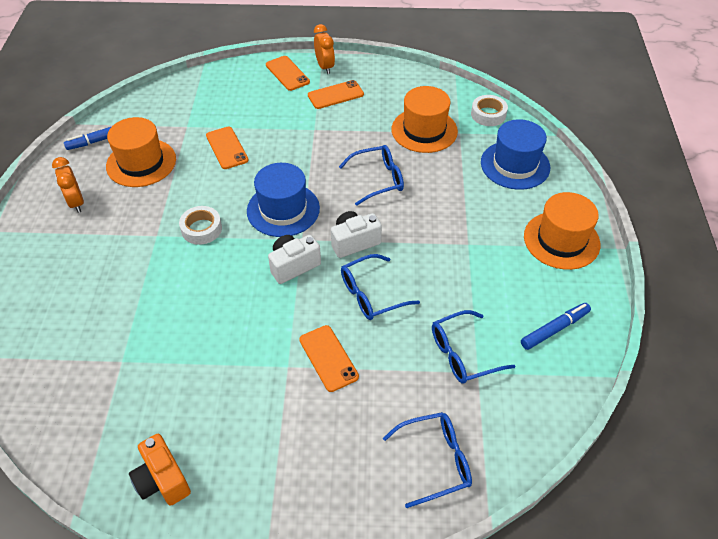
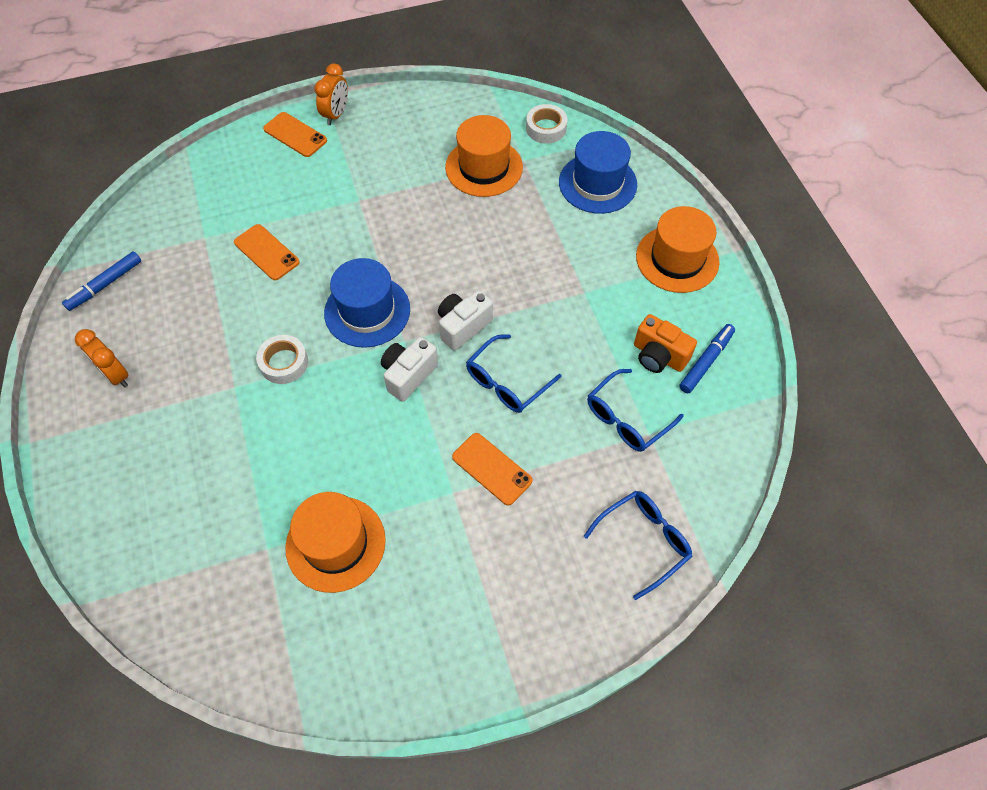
camera: 20 degrees left, 10 degrees up
(141, 163) = (171, 300): orange hat -> orange hat (335, 543)
(162, 480) = (376, 662): orange camera -> orange camera (658, 356)
(325, 67) = (336, 114): orange clock -> orange clock turned 60 degrees clockwise
(335, 95) = (364, 148): orange phone -> none
(378, 179) = (458, 243): blue glasses -> none

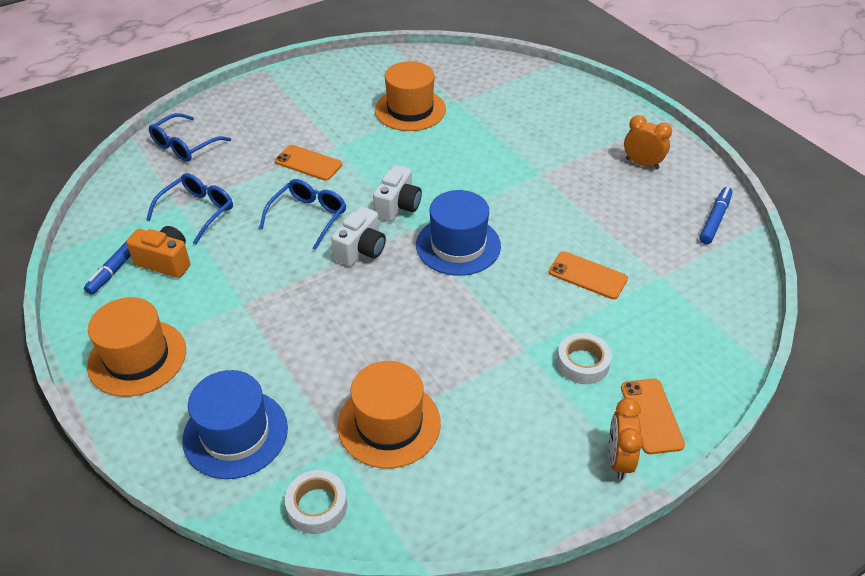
camera: 165 degrees right, 15 degrees down
(284, 363) = (510, 195): white tape -> white tape (582, 363)
(295, 135) = (651, 416): orange phone -> orange phone turned 60 degrees clockwise

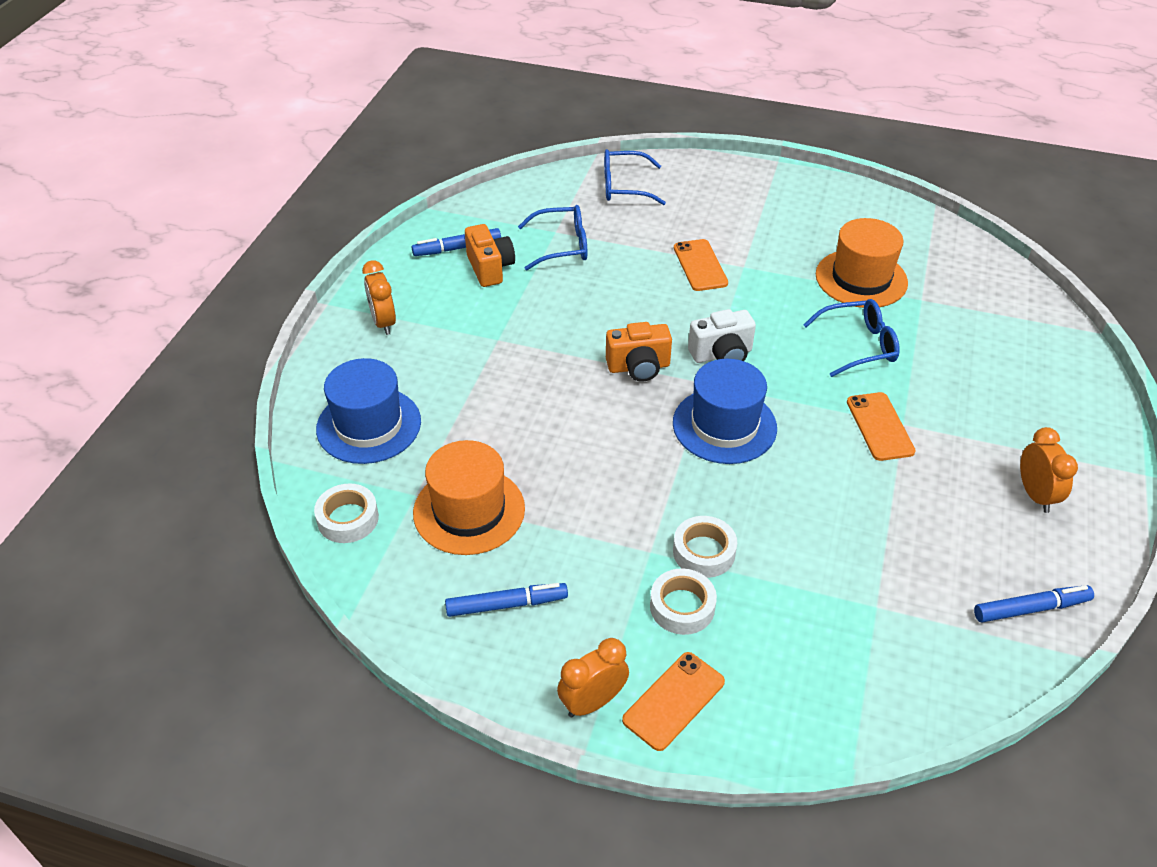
camera: 50 degrees right, 0 degrees up
(137, 358) = (383, 323): orange hat -> orange clock
(309, 217) = (637, 310): blue glasses -> blue glasses (859, 345)
(361, 250) = (638, 367): white camera -> orange camera
(496, 455) = (506, 605): none -> blue marker
(549, 324) = (704, 552): none -> white tape
(587, 275) = (803, 545): orange phone -> orange phone (879, 426)

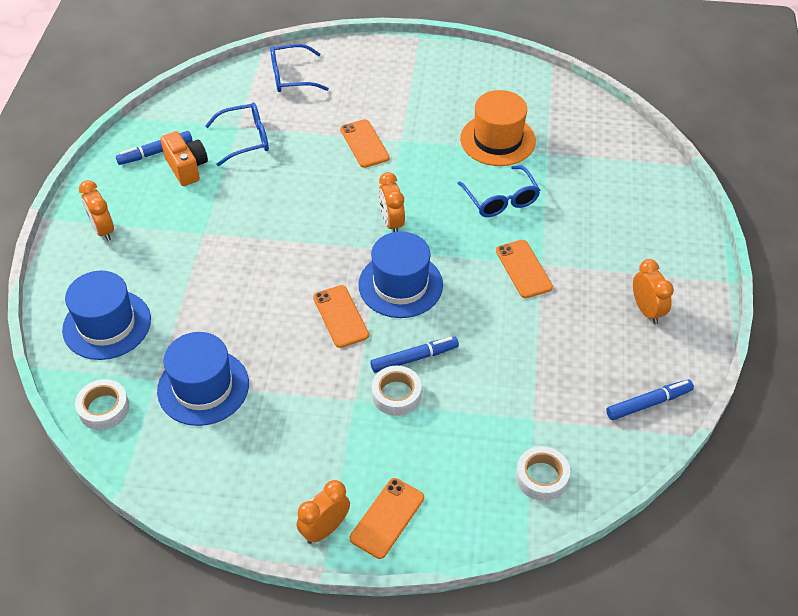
camera: 10 degrees left, 5 degrees up
(469, 510) = (203, 387): orange hat -> blue hat
(506, 605) = (246, 461): blue marker -> blue marker (414, 358)
(638, 367) = (325, 242): orange camera -> none
(646, 452) = (340, 316): none -> orange phone
(682, 607) = (384, 442): white tape -> white tape (541, 477)
(722, 355) = (391, 223): white camera -> orange clock
(859, 345) = (501, 200): blue glasses -> blue glasses turned 90 degrees clockwise

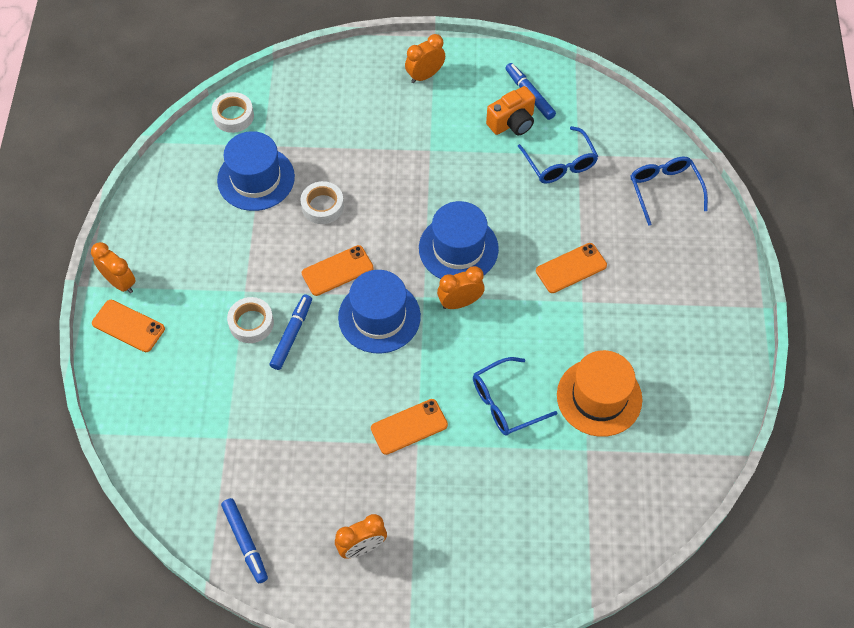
camera: 85 degrees right, 10 degrees up
(107, 324) = (318, 100): blue hat -> blue hat (458, 248)
(414, 358) = (292, 335): blue marker -> blue marker turned 135 degrees counterclockwise
(541, 477) = (164, 445): white tape -> white tape (322, 206)

